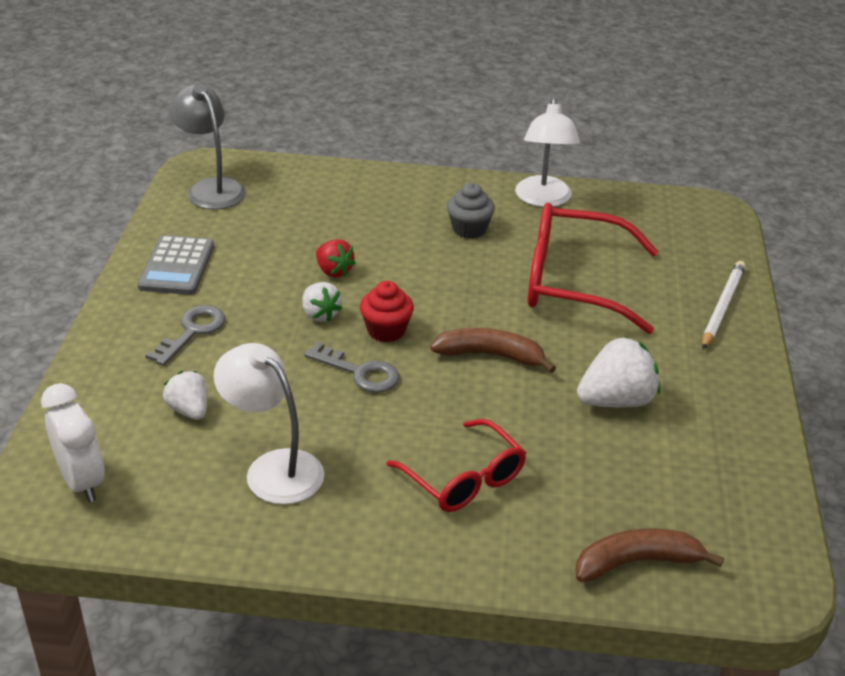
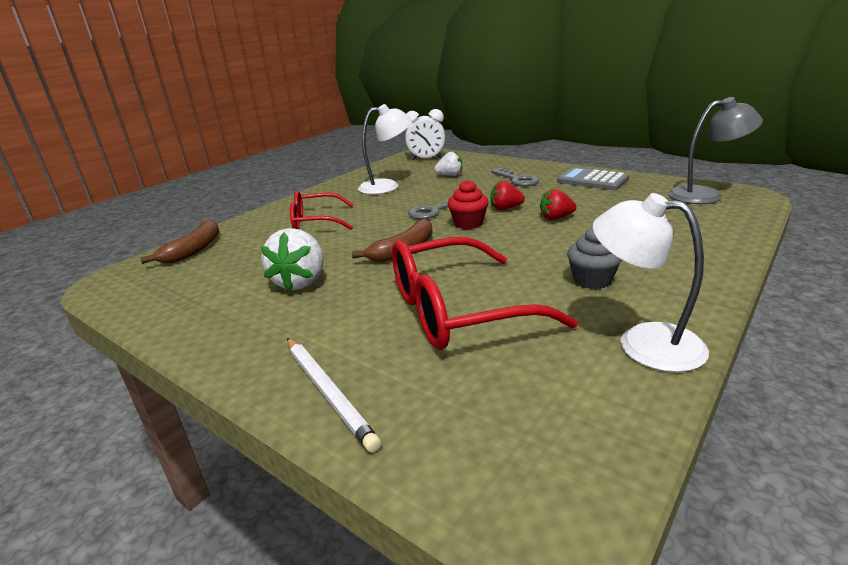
camera: 125 degrees right, 10 degrees down
(320, 314) = (505, 208): white strawberry -> red strawberry
(574, 283) = (458, 310): red glasses -> red glasses turned 150 degrees counterclockwise

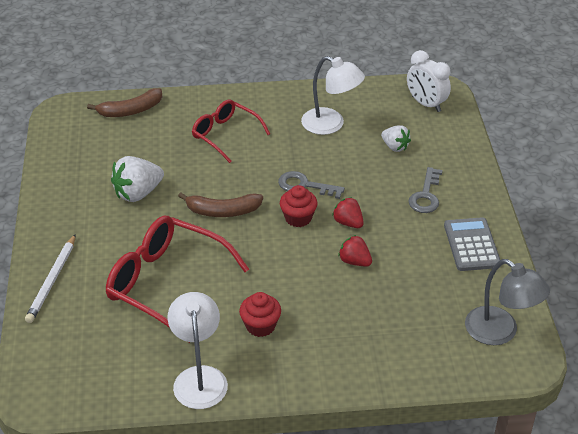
camera: 45 degrees right, 15 degrees up
(592, 280) = (260, 326): grey cupcake -> red cupcake

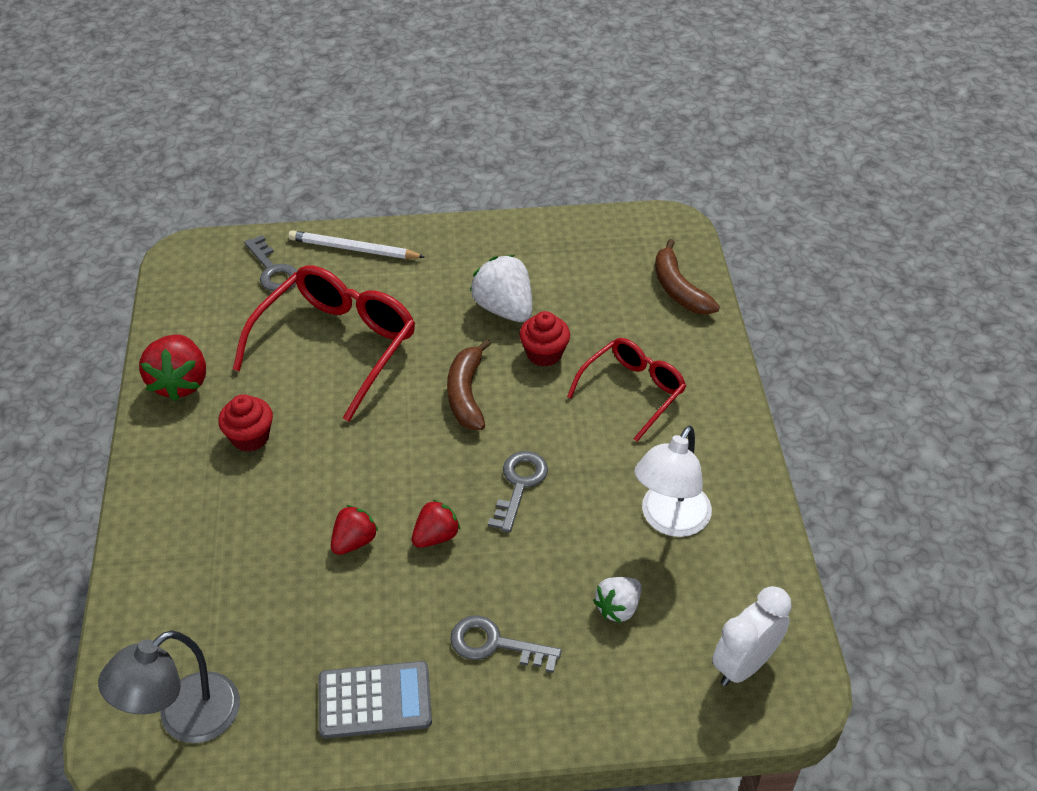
camera: 90 degrees right, 5 degrees up
(69, 331) = (273, 270): none -> grey key
(199, 377) = (180, 382): white lamp -> red strawberry
(298, 218) = (449, 476): red cupcake -> red cupcake (544, 354)

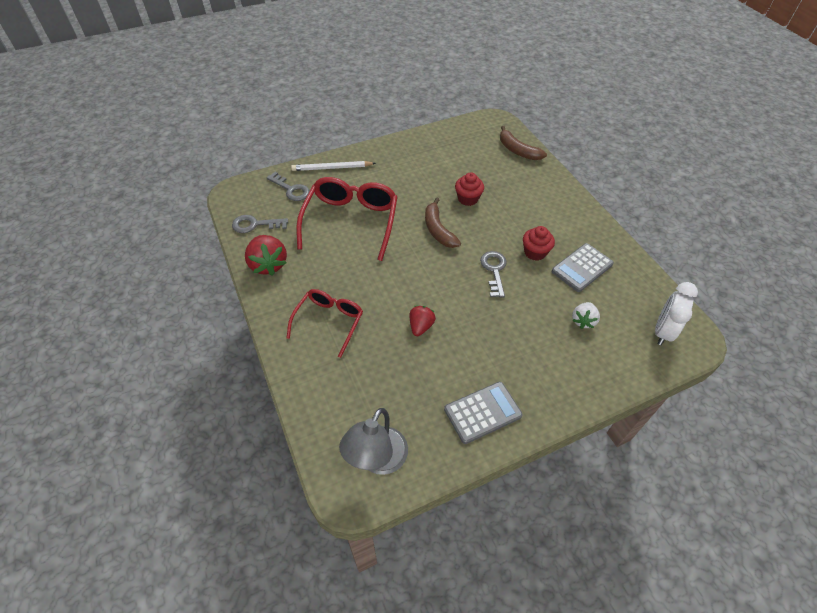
camera: 20 degrees left, 5 degrees up
(250, 437) = (328, 284): red cupcake -> red cupcake (535, 252)
(436, 536) = (465, 310): red strawberry -> none
(495, 644) = (530, 360): grey key -> grey key (255, 224)
(504, 308) = (433, 180): white strawberry -> none
(632, 391) = (524, 207): red glasses -> red glasses (329, 322)
(669, 520) = (582, 268): white lamp -> grey calculator

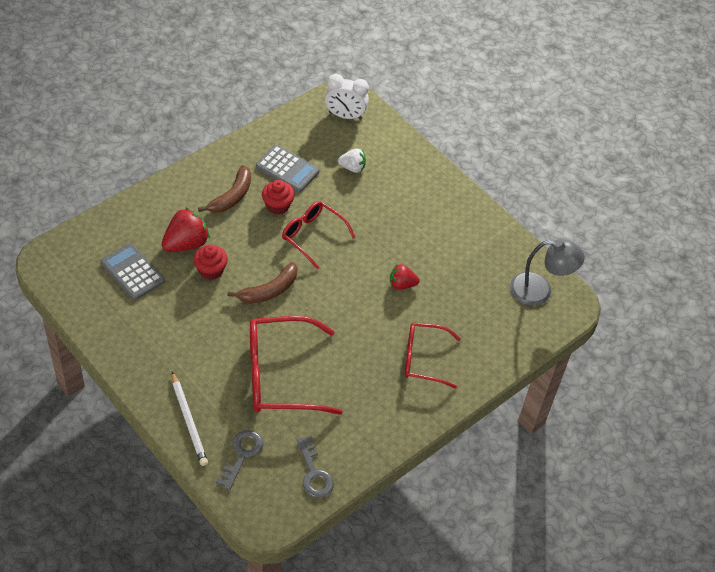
camera: 110 degrees left, 0 degrees up
(268, 264) = (370, 437): red strawberry -> red strawberry (186, 243)
(482, 412) = (471, 229): grey calculator -> grey calculator (132, 272)
(494, 270) = (313, 236): grey key -> red glasses
(517, 150) = (108, 232): brown banana -> brown banana (232, 196)

